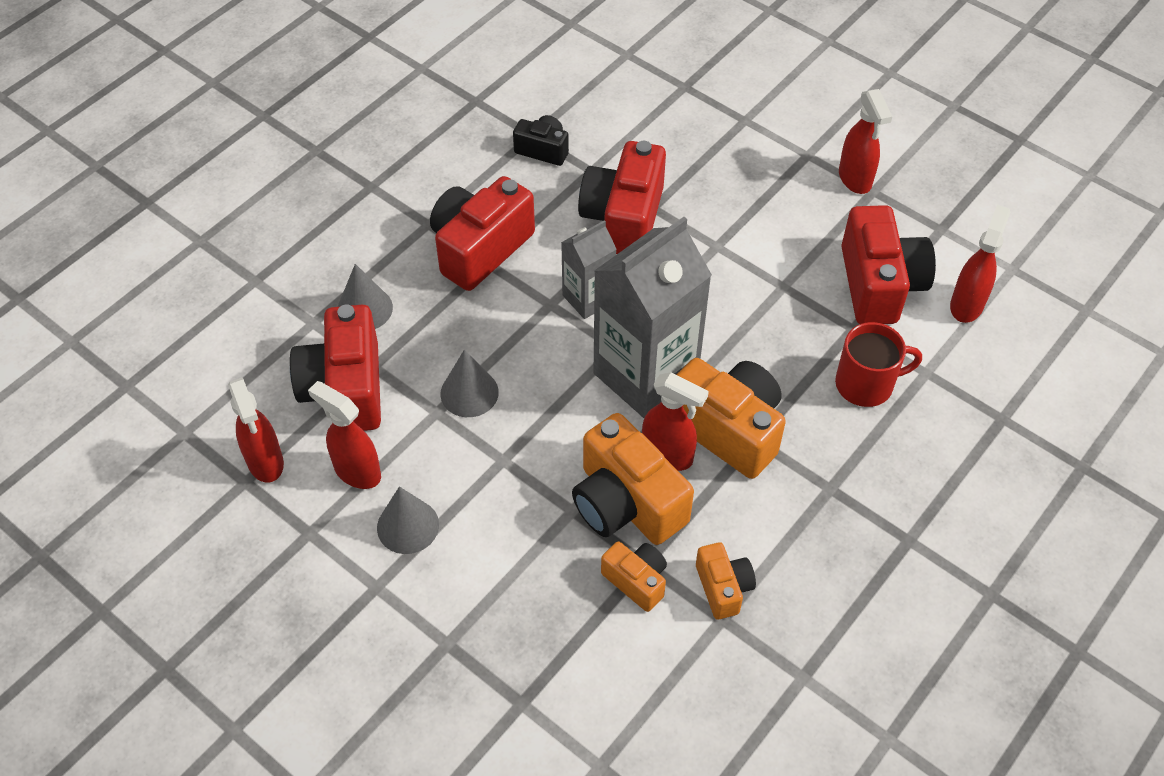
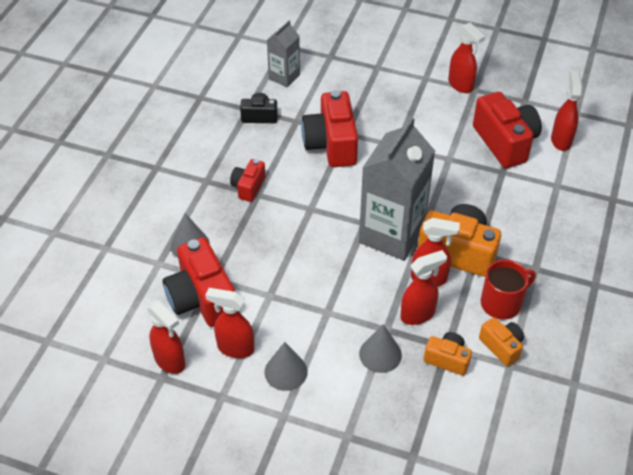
camera: 20 degrees left, 5 degrees down
(469, 393) = (285, 277): grey cone -> grey cone (380, 354)
(480, 248) = (248, 187): red camera -> red camera, size x0.54
(588, 298) = (333, 198): grey carton -> grey carton (284, 77)
(626, 503) = (418, 314): orange camera -> red spray bottle
(866, 384) = (526, 202): red mug -> red mug (502, 303)

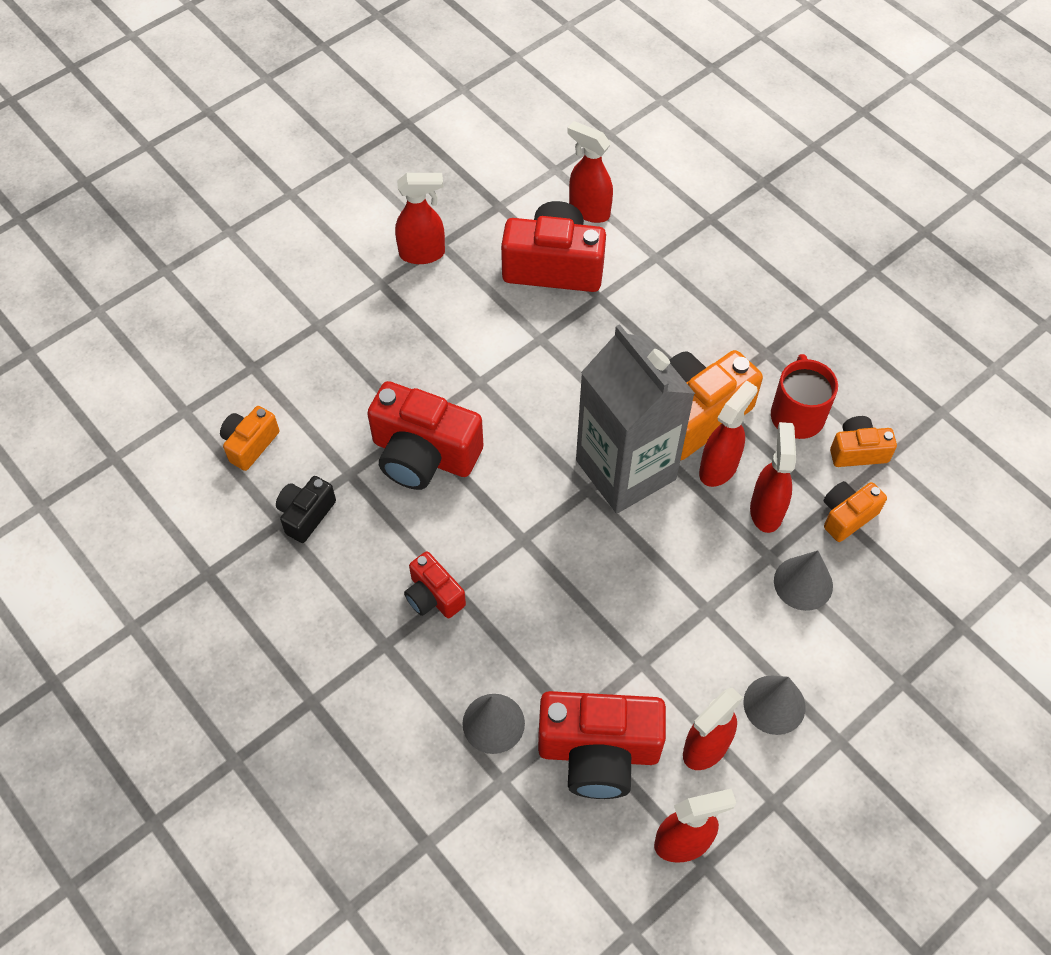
camera: 60 degrees left, 10 degrees up
(284, 77) = (250, 444): grey carton -> orange camera

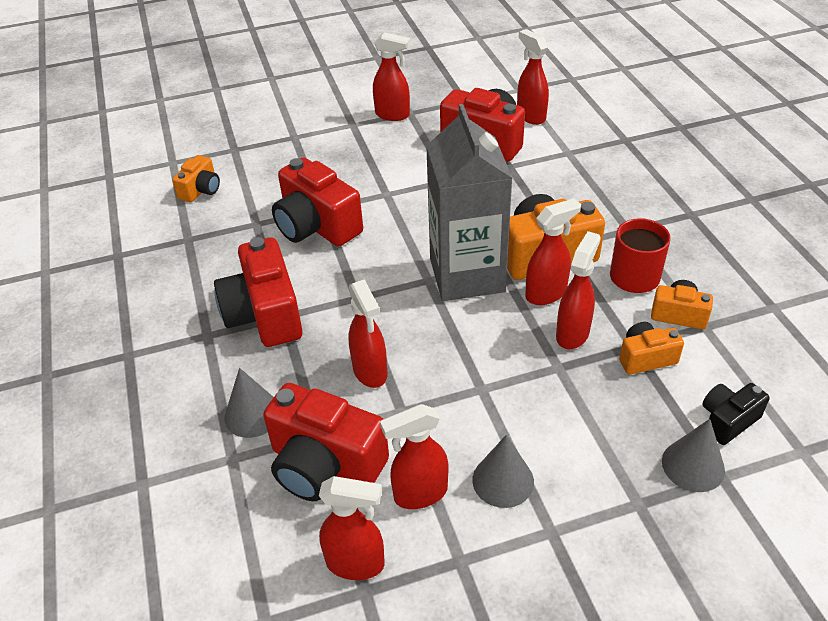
camera: 25 degrees right, 15 degrees down
(250, 444) = (201, 190): orange camera -> orange camera turned 150 degrees clockwise
(306, 515) = (209, 239): black camera -> black camera (728, 421)
(433, 596) = (264, 314): red camera -> red camera, size x1.87
(587, 629) = (370, 372): none -> red spray bottle
(803, 583) = (579, 395): grey cone -> grey cone (693, 465)

